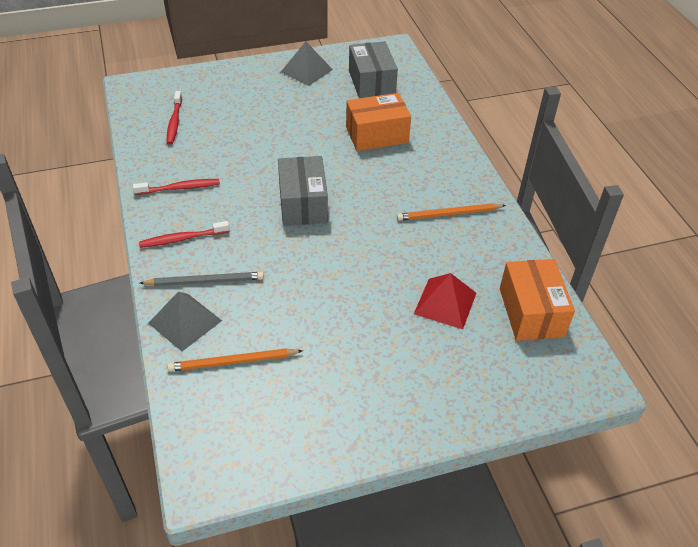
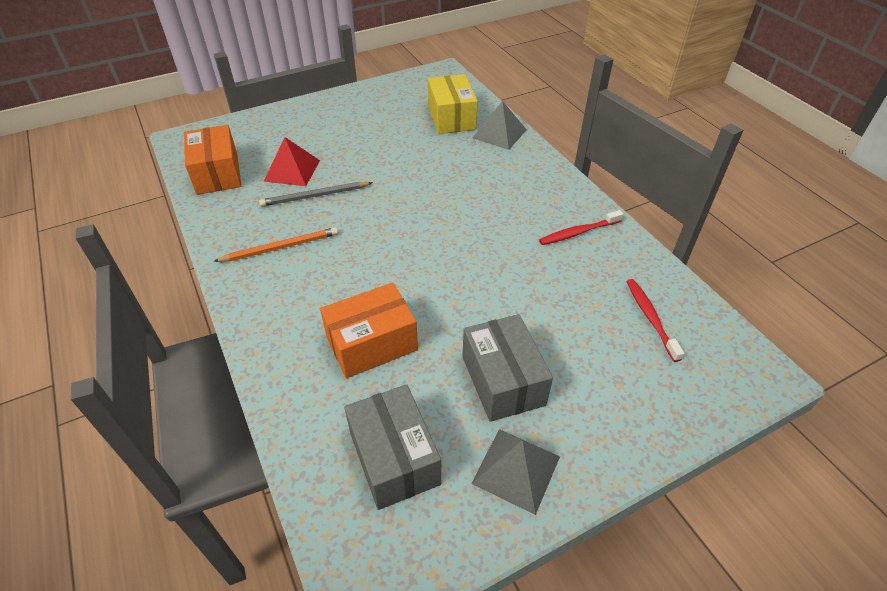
camera: 170 degrees right, 0 degrees up
(182, 239) = (541, 187): red toothbrush -> none
(205, 281) = (500, 159): grey pencil -> grey pencil (314, 196)
(233, 362) = (451, 118): orange pencil -> yellow box
(303, 204) = (440, 235): grey box -> grey box (502, 380)

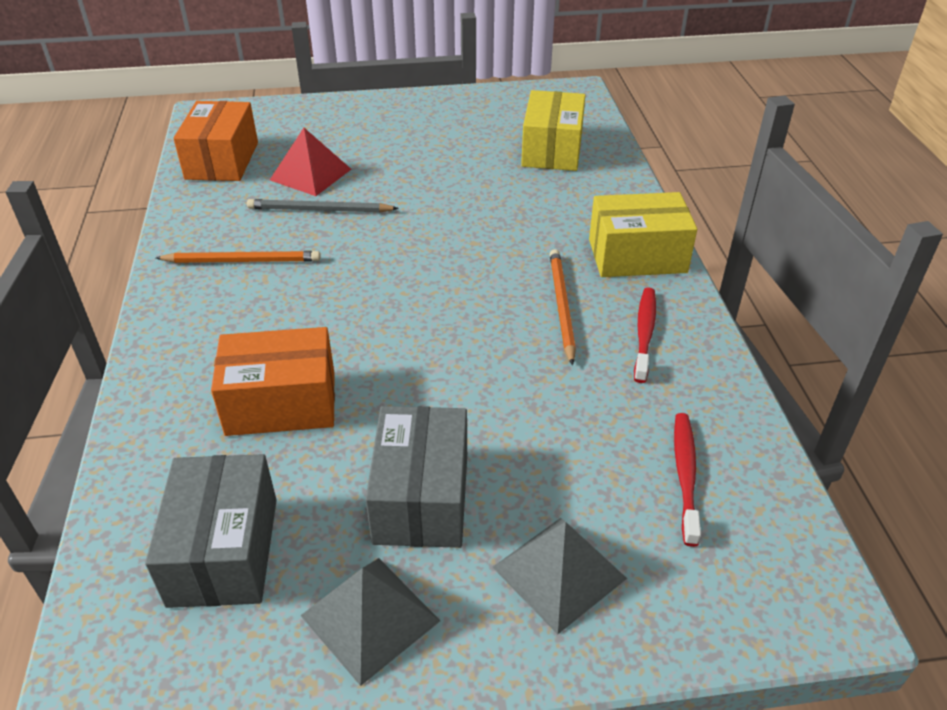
camera: 20 degrees right, 5 degrees down
(499, 133) = (607, 182): grey pyramid -> grey pyramid (559, 573)
(518, 227) = (561, 306): none -> orange pencil
(546, 181) = (637, 256): none -> yellow box
(578, 232) = (644, 333): red toothbrush -> red toothbrush turned 105 degrees clockwise

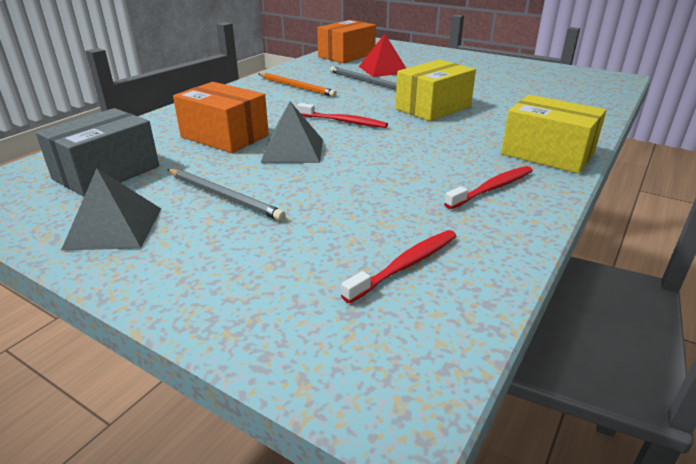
camera: 40 degrees right, 10 degrees down
(389, 302) = (343, 121): none -> red toothbrush
(421, 497) = (224, 196): grey box -> grey pencil
(552, 150) = (556, 95): yellow box -> yellow box (433, 108)
(559, 573) = (238, 265): grey pyramid -> grey pyramid (293, 150)
(561, 306) = (449, 156): orange pencil -> none

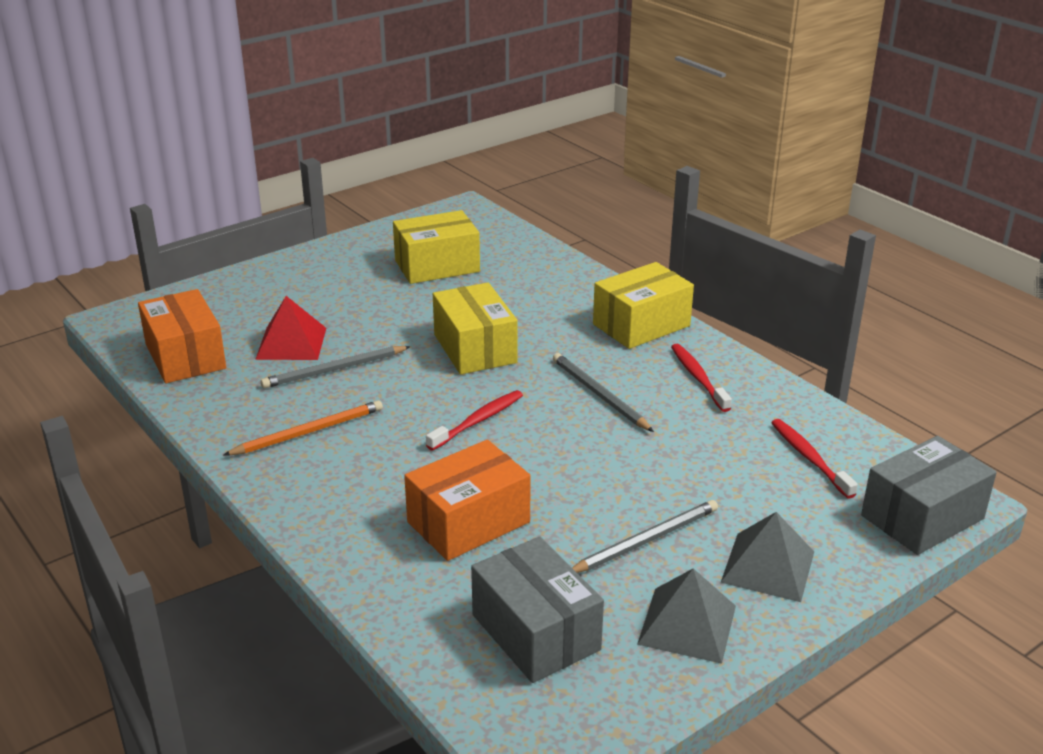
camera: 70 degrees left, 0 degrees up
(293, 150) = (546, 475): grey pyramid -> grey pyramid (768, 566)
(337, 367) = (922, 517): none -> grey box
(417, 153) = (599, 395): none -> grey pencil
(524, 83) = (437, 266): none -> yellow box

